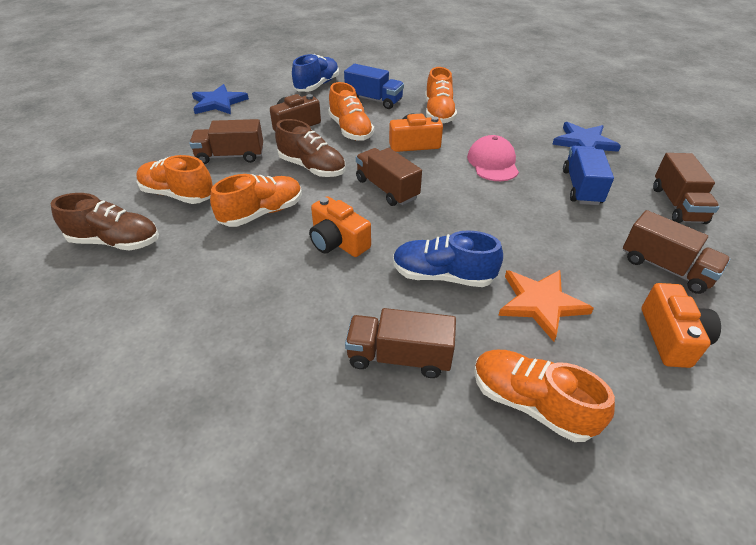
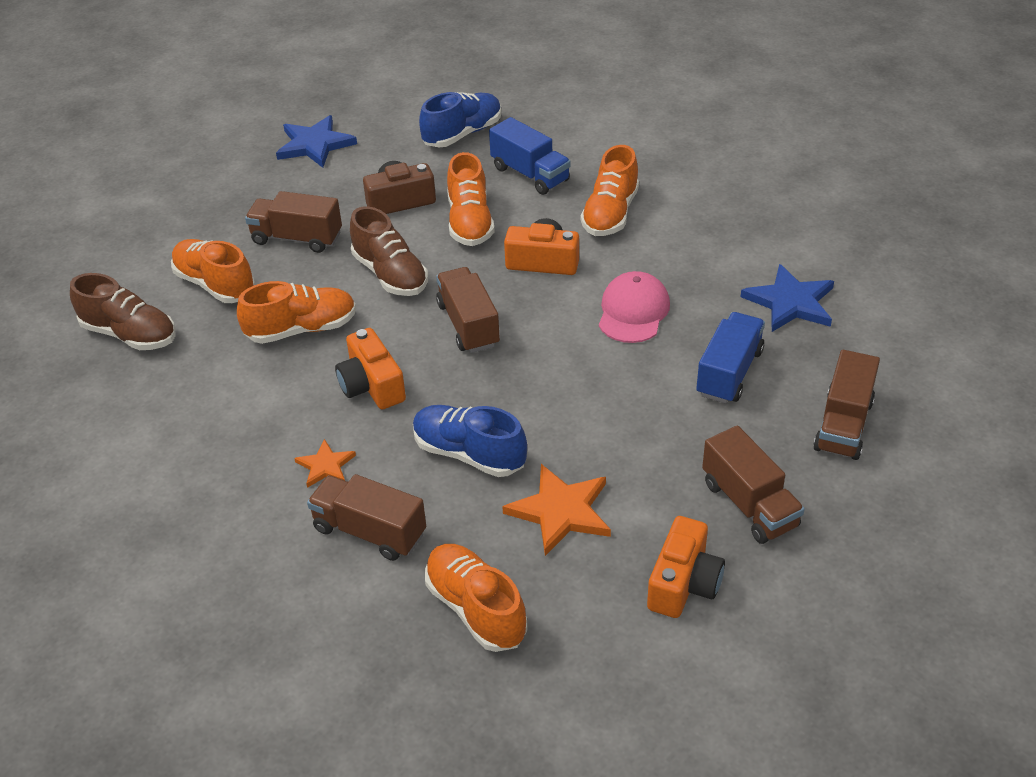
camera: 20 degrees right, 0 degrees up
(332, 310) = (325, 466): none -> orange star

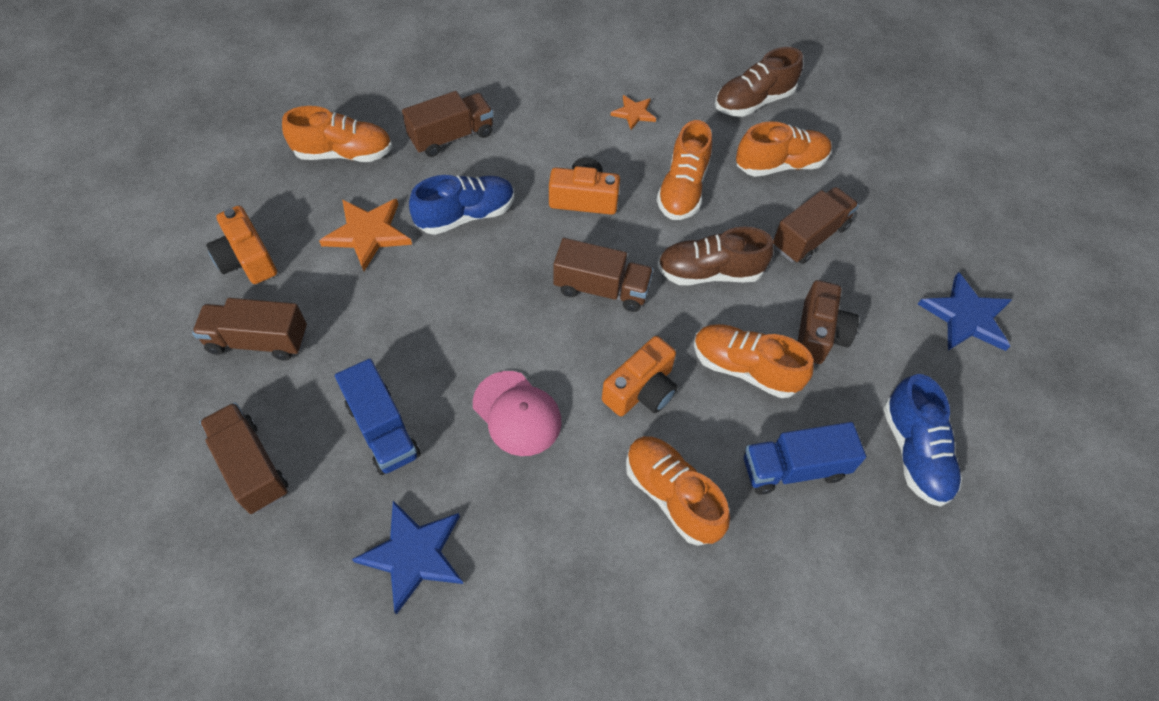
camera: 120 degrees right, 15 degrees up
(325, 466) = (528, 142): orange star -> orange star (634, 113)

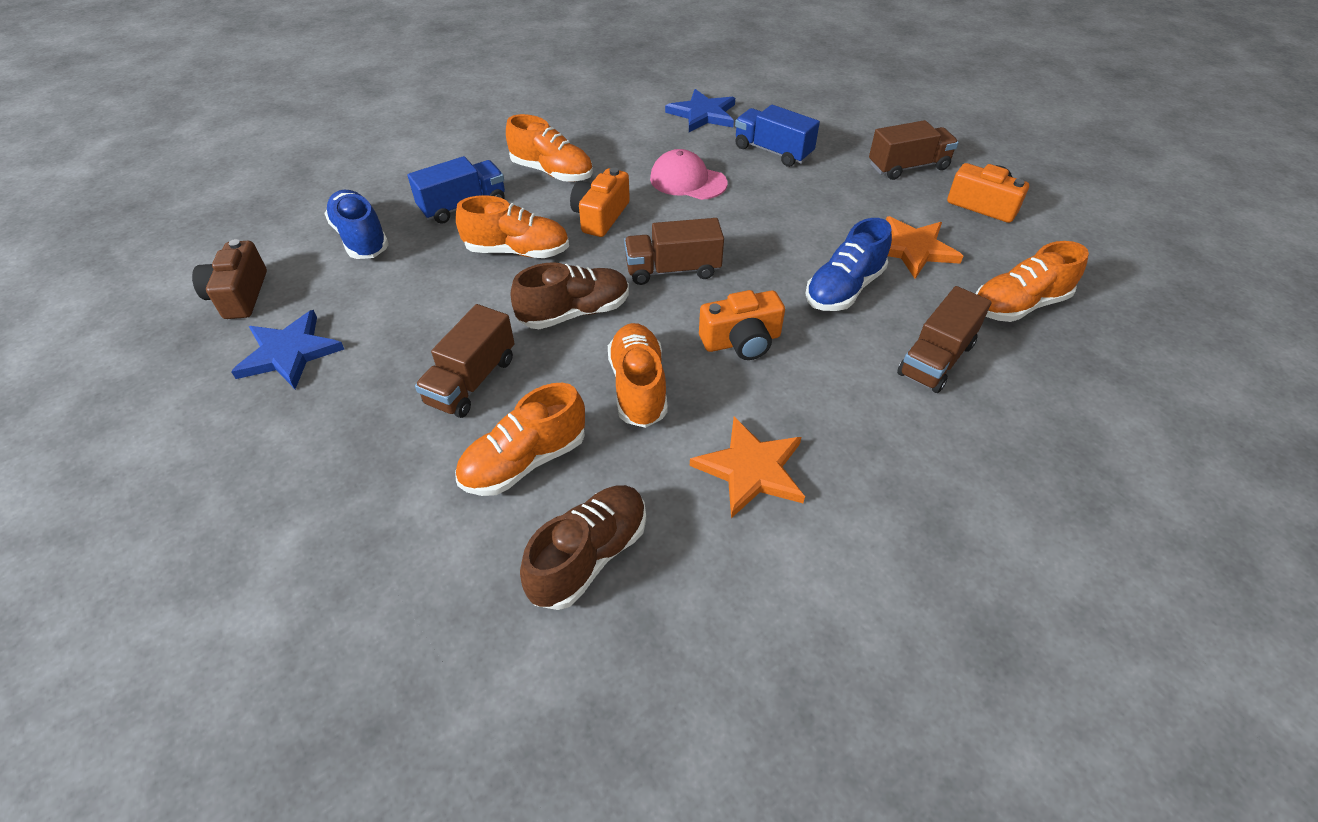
camera: 160 degrees right, 10 degrees down
(251, 467) = (835, 119): brown truck -> none
(634, 113) = (751, 469): orange star -> orange star, size x1.74
(819, 334) = (451, 294): brown camera -> brown camera (239, 295)

